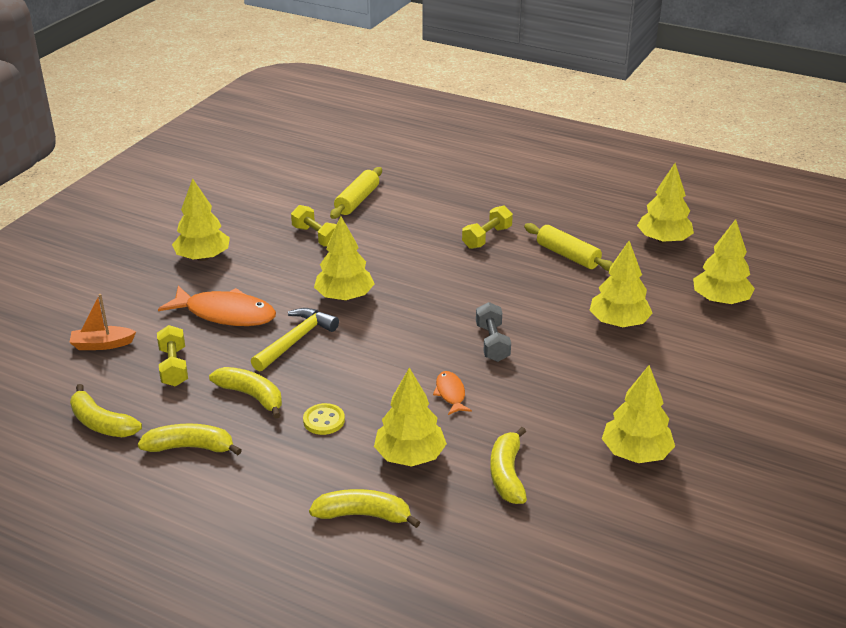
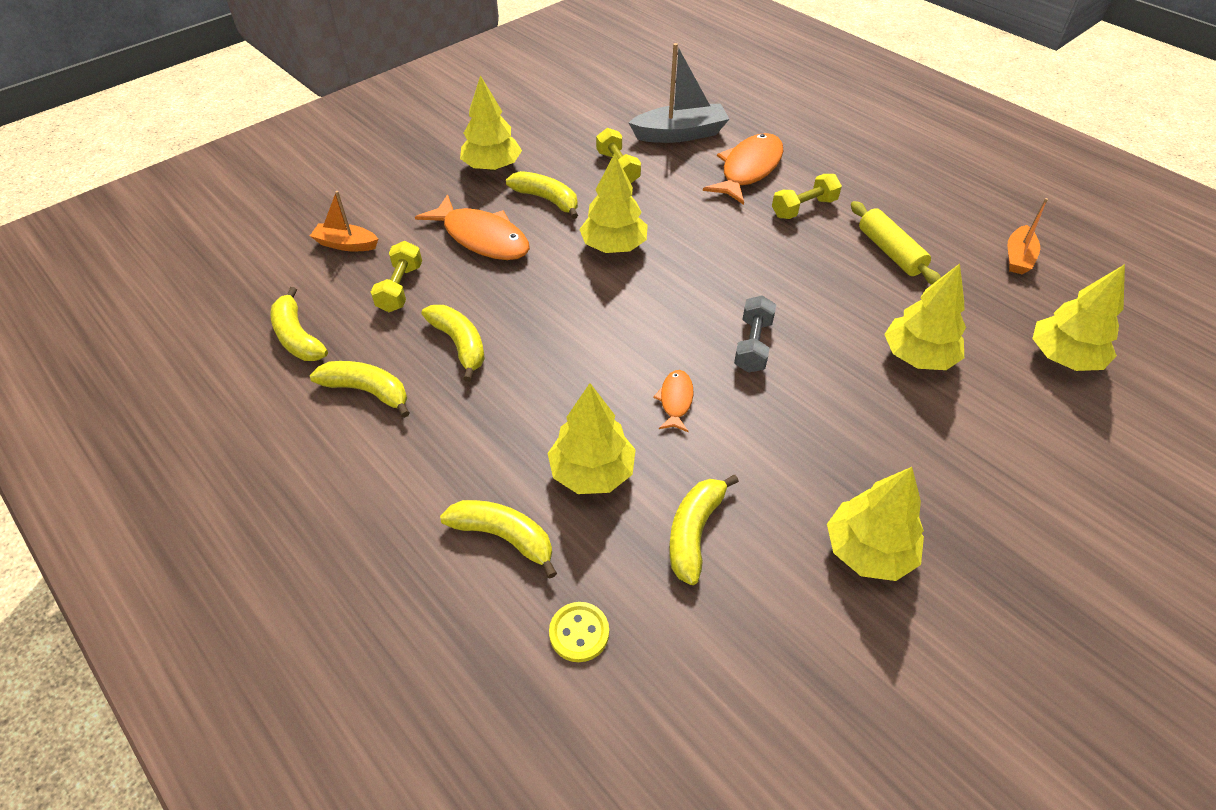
camera: 20 degrees right, 15 degrees up
(267, 273) = (547, 199): none -> yellow banana
(296, 340) = (538, 287): yellow hammer -> none
(324, 420) = (519, 397): yellow button -> yellow button (579, 633)
(357, 201) = (680, 134): yellow rolling pin -> grey boat
(428, 217) = (748, 169): none -> orange fish
(663, 240) = (1018, 257): yellow tree -> orange boat

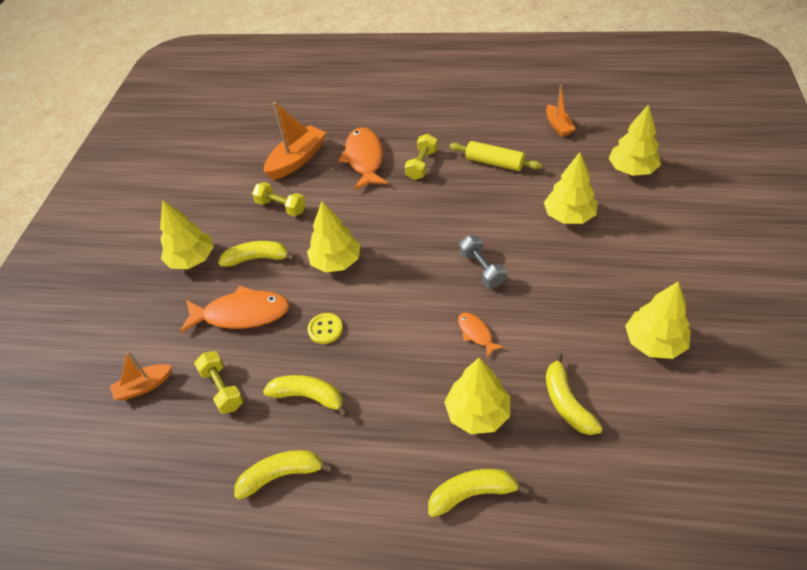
camera: 35 degrees left, 0 degrees up
(298, 337) = (185, 478): yellow banana -> none
(579, 633) = (571, 511): yellow button -> yellow button (325, 329)
(680, 134) = (297, 160): grey boat -> orange boat

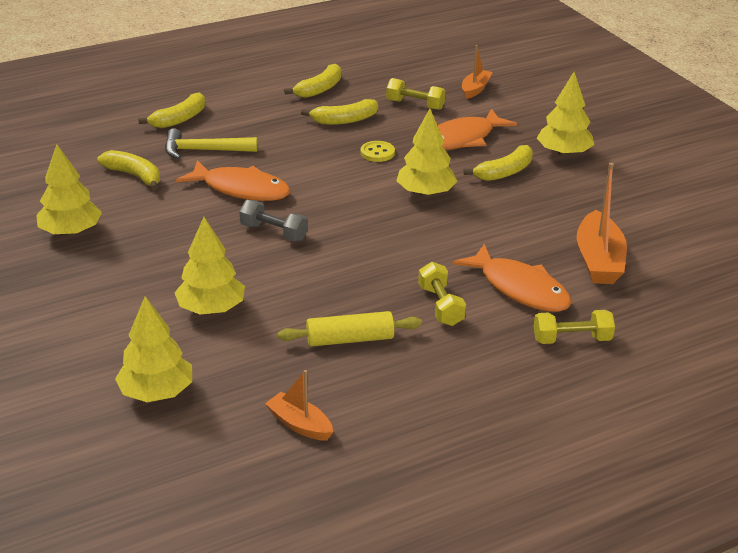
camera: 140 degrees right, 15 degrees down
(281, 207) = (545, 214): yellow dumbbell -> yellow dumbbell (572, 339)
(476, 333) = (241, 189): orange fish -> orange fish, size x1.99
(478, 413) = (203, 151): yellow tree -> yellow hammer

